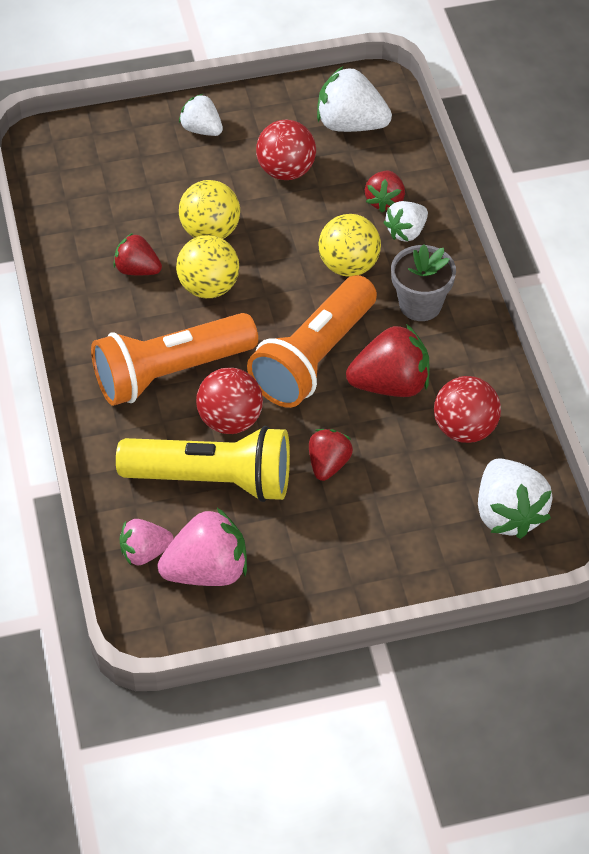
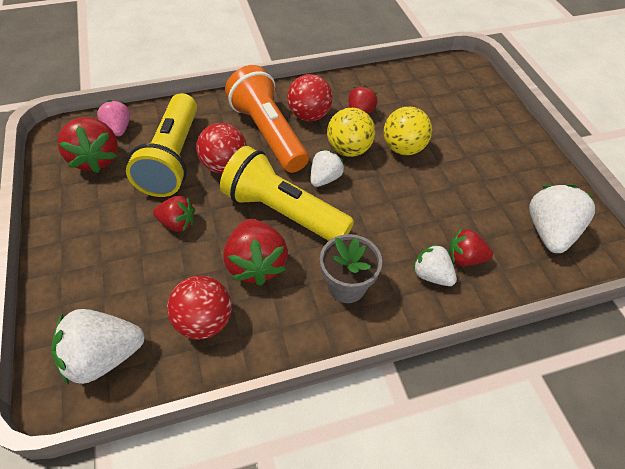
camera: 85 degrees right, 0 degrees up
(201, 129) = (506, 139): white strawberry -> white strawberry (325, 178)
(207, 571) = (96, 158): pink strawberry -> red strawberry
(286, 171) = (479, 190): red ball -> red ball (309, 115)
(314, 358) = (283, 212): orange flashlight -> yellow flashlight
(348, 265) = (384, 233): yellow ball -> none

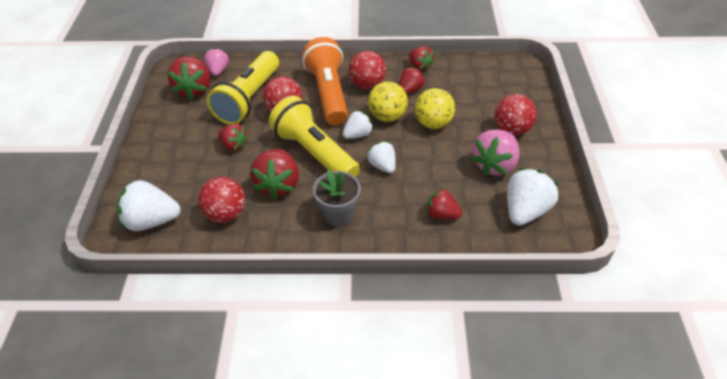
camera: 20 degrees right, 5 degrees down
(358, 84) = (419, 66): none -> red strawberry
(431, 275) = (408, 220): white strawberry -> white strawberry (382, 166)
(488, 139) = (511, 129): none -> red ball
(491, 184) = (494, 165): none -> pink strawberry

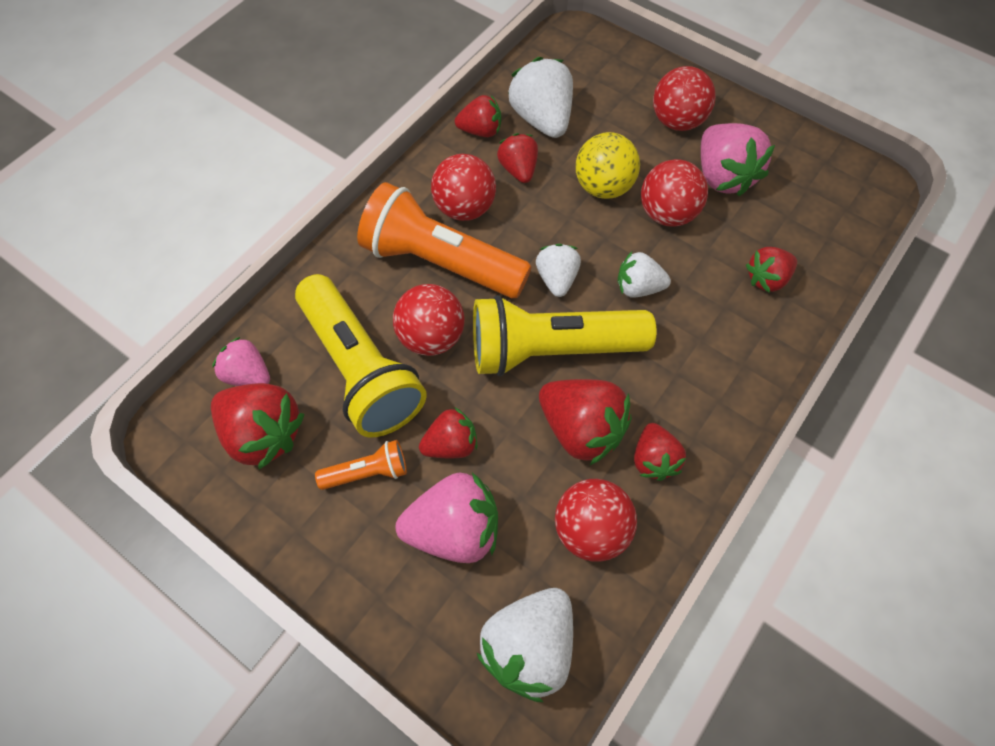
camera: 55 degrees left, 15 degrees up
(192, 168) = (454, 529): none -> pink strawberry
(199, 127) = (367, 472): none -> orange flashlight
(283, 219) = (653, 459): none -> red strawberry
(338, 214) = (689, 388): grey flower pot -> none
(387, 116) = (549, 225): yellow ball -> none
(442, 154) = (667, 214): none -> red ball
(525, 210) = (814, 197): white strawberry -> white strawberry (542, 119)

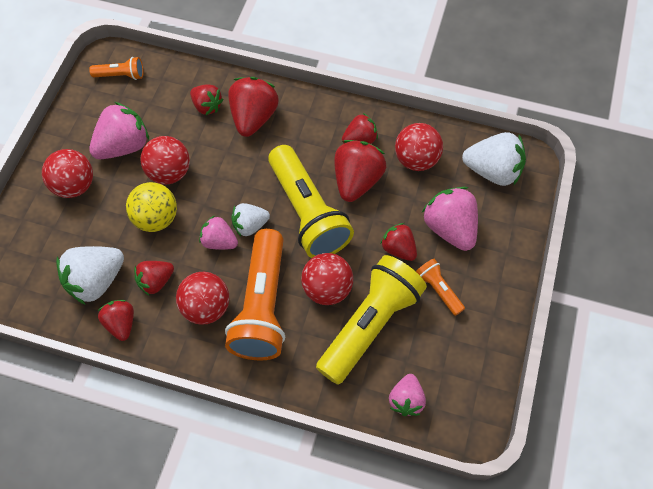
camera: 110 degrees left, 0 degrees up
(264, 434) = (443, 366): red strawberry -> red strawberry (254, 118)
(546, 241) = (219, 241): none -> pink strawberry
(638, 287) = (239, 175): white strawberry -> none
(844, 195) = (121, 75): none -> orange flashlight

